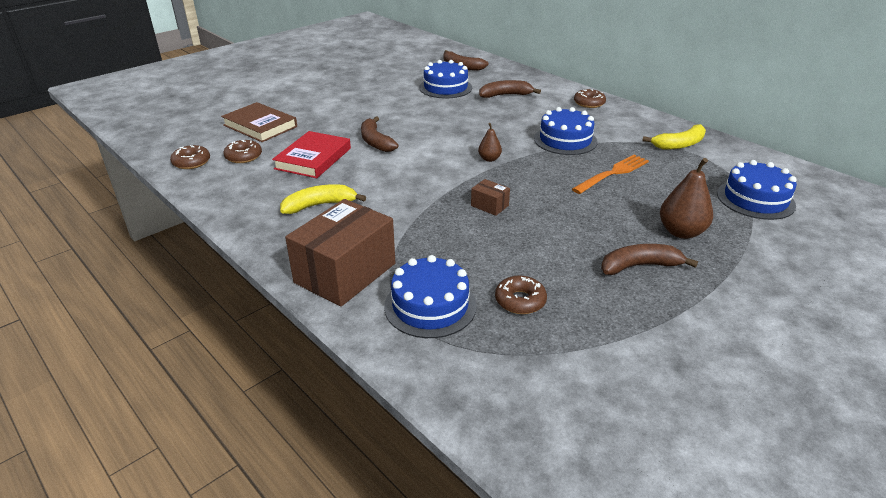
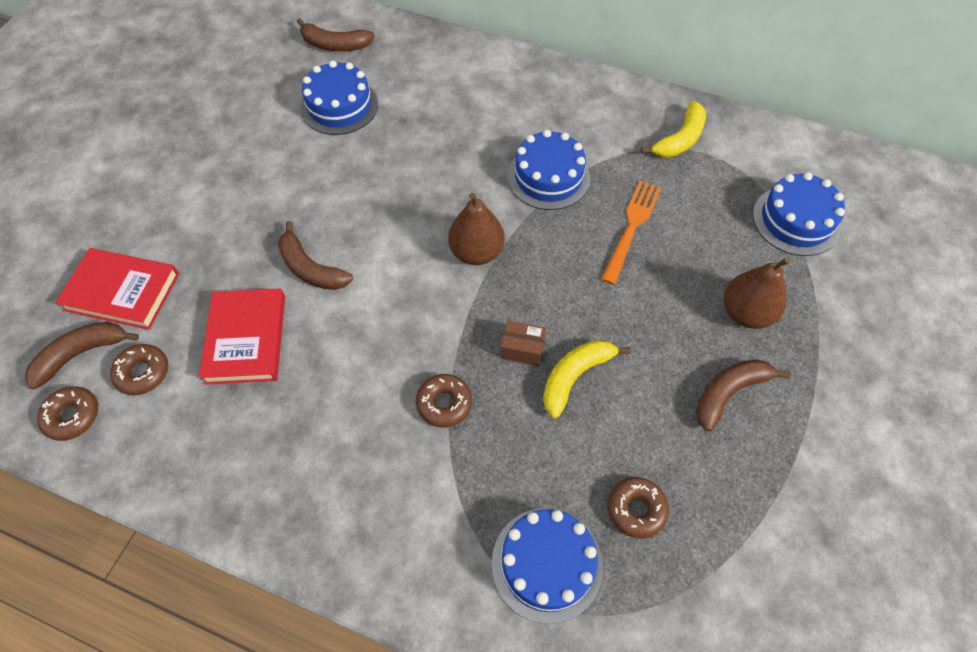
camera: 25 degrees left, 25 degrees up
(260, 126) = (122, 291): brown book -> red book
(320, 205) = (314, 436): yellow banana -> yellow banana (575, 376)
(345, 273) = (420, 552): brown box -> none
(489, 159) = (476, 252): brown pear -> brown pear, size x1.77
(505, 95) = (428, 98): brown banana -> brown banana (81, 354)
(589, 103) = (541, 83): brown donut -> brown donut (444, 403)

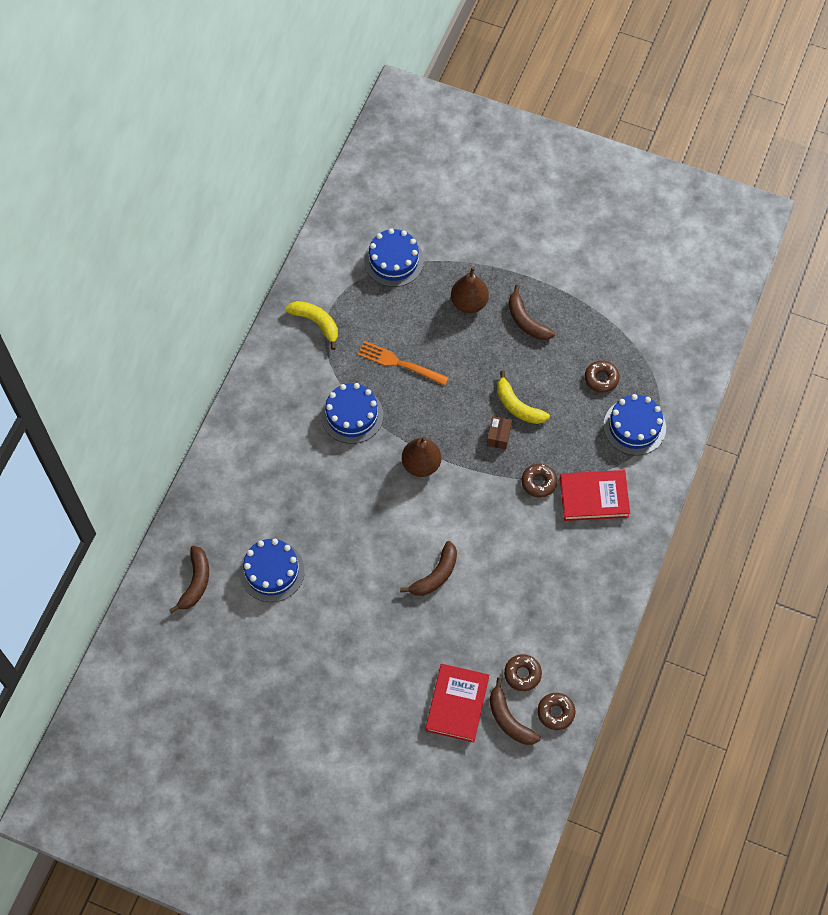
camera: 90 degrees left, 5 degrees up
(246, 339) = (494, 610): red book -> red book (594, 497)

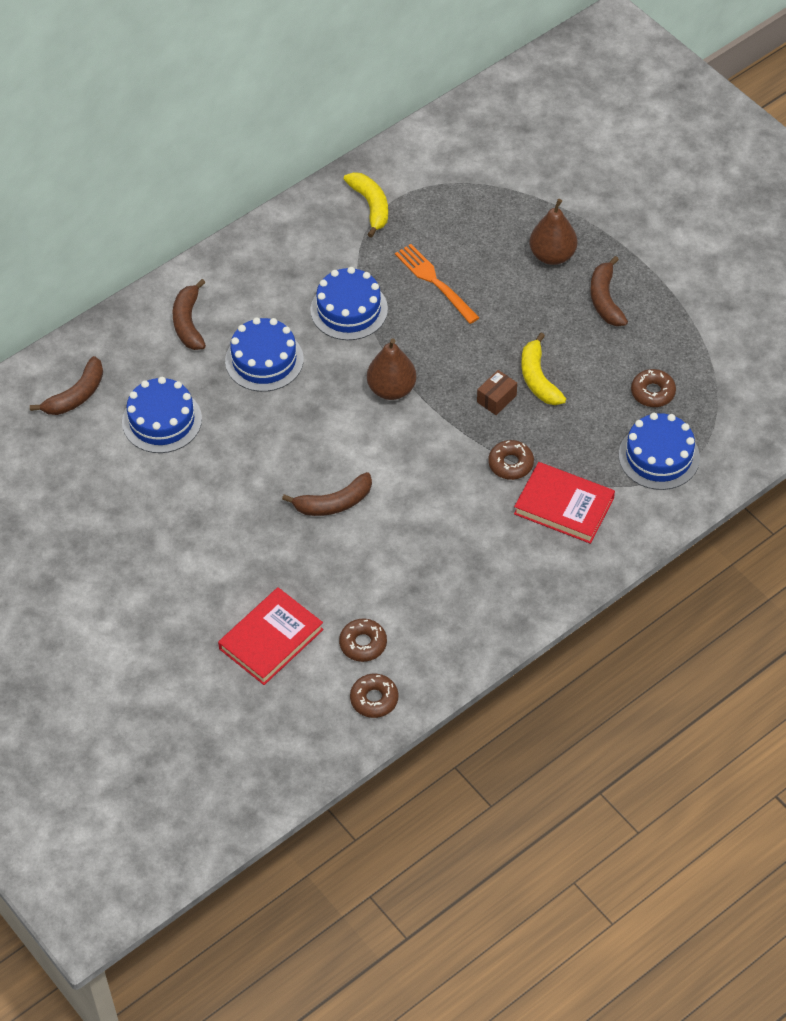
camera: 30 degrees right, 10 degrees down
(394, 260) = (496, 181): blue cake -> blue cake (264, 360)
(509, 719) = (317, 681): brown banana -> brown banana (188, 322)

